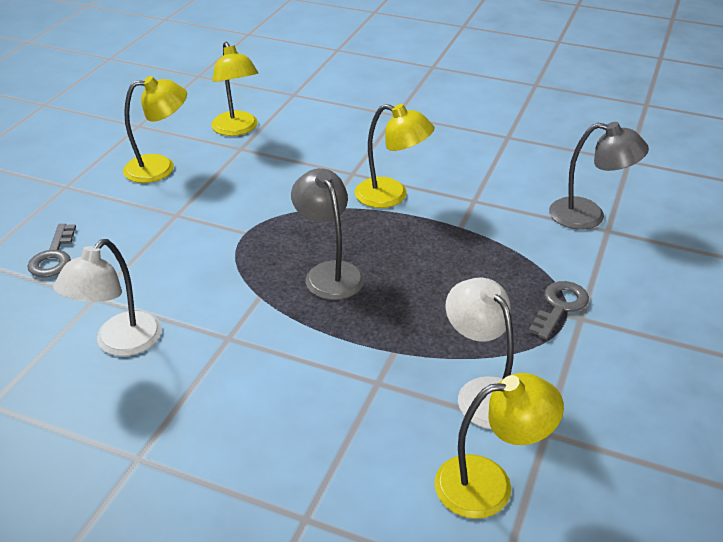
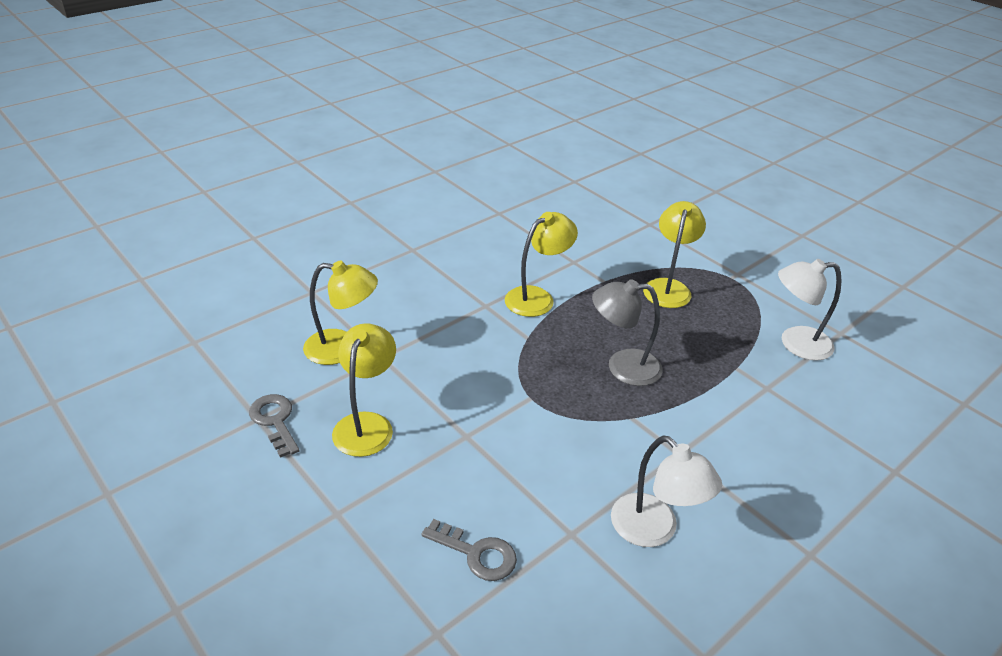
camera: 65 degrees left, 0 degrees up
(489, 484) = (880, 374): yellow lamp -> yellow lamp (668, 287)
(559, 306) = (722, 277): grey key -> grey key (275, 421)
(588, 216) = (628, 224): grey lamp -> none

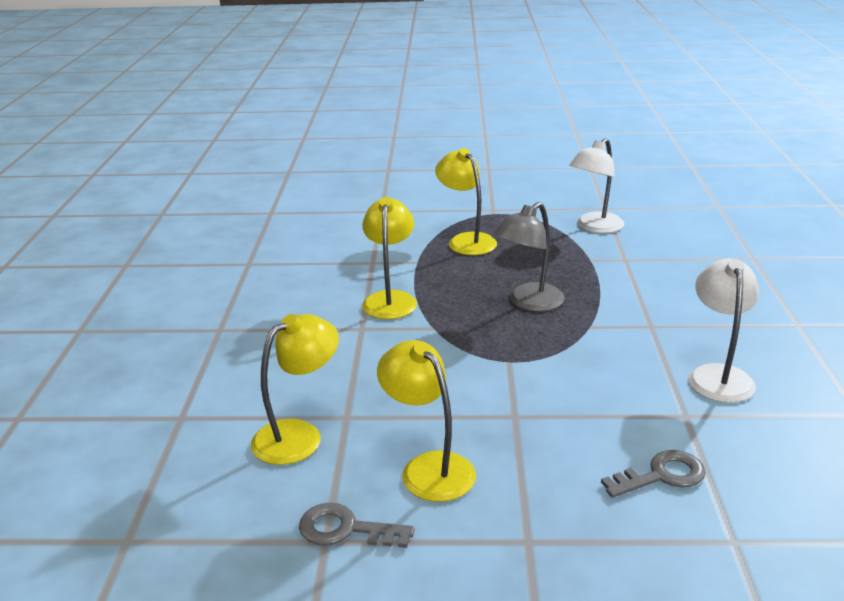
camera: 45 degrees left, 10 degrees down
(654, 530) = (718, 375): white lamp -> white lamp turned 90 degrees counterclockwise

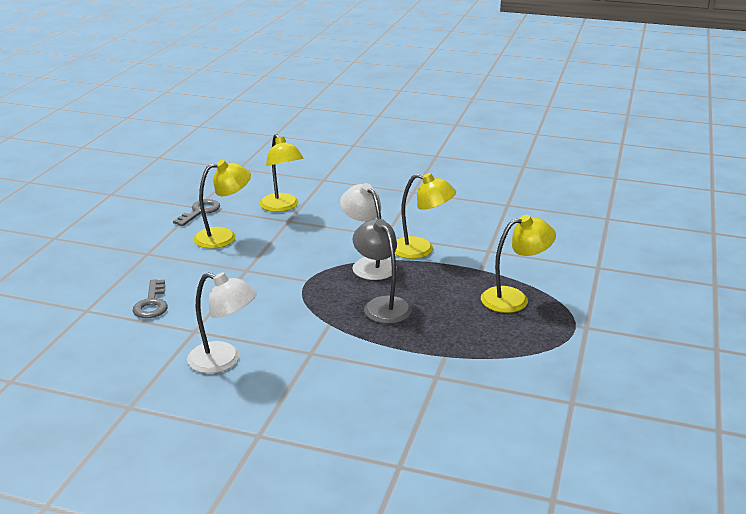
camera: 105 degrees right, 0 degrees up
(594, 227) = (519, 379): white lamp -> white lamp (368, 264)

